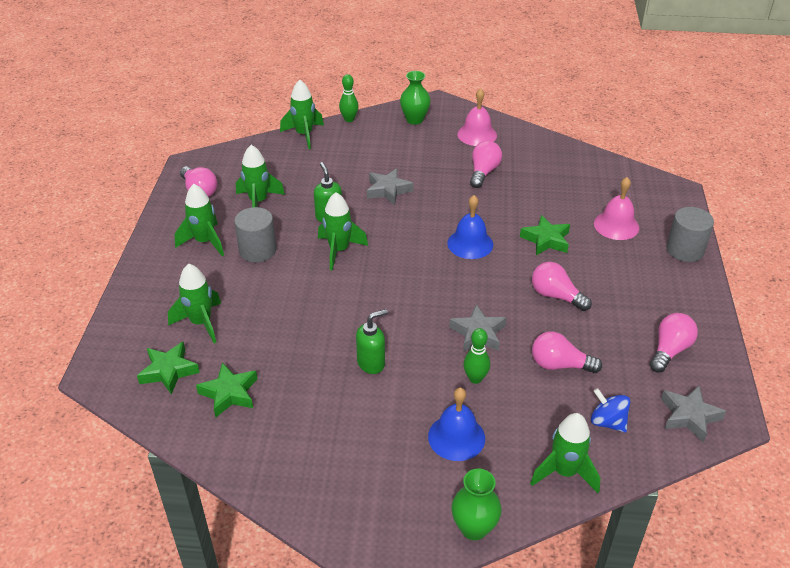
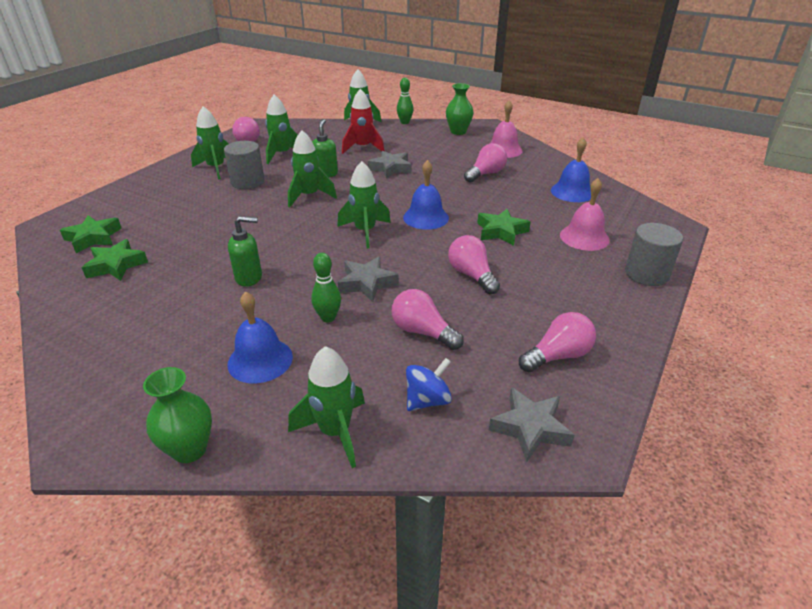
camera: 25 degrees right, 5 degrees down
(201, 323) = (153, 215): green rocket -> green rocket (365, 232)
(336, 169) = (363, 148): none -> red rocket
(573, 174) = (572, 192): none -> blue bell
(607, 422) = (427, 400): blue spinning top -> blue spinning top turned 75 degrees clockwise

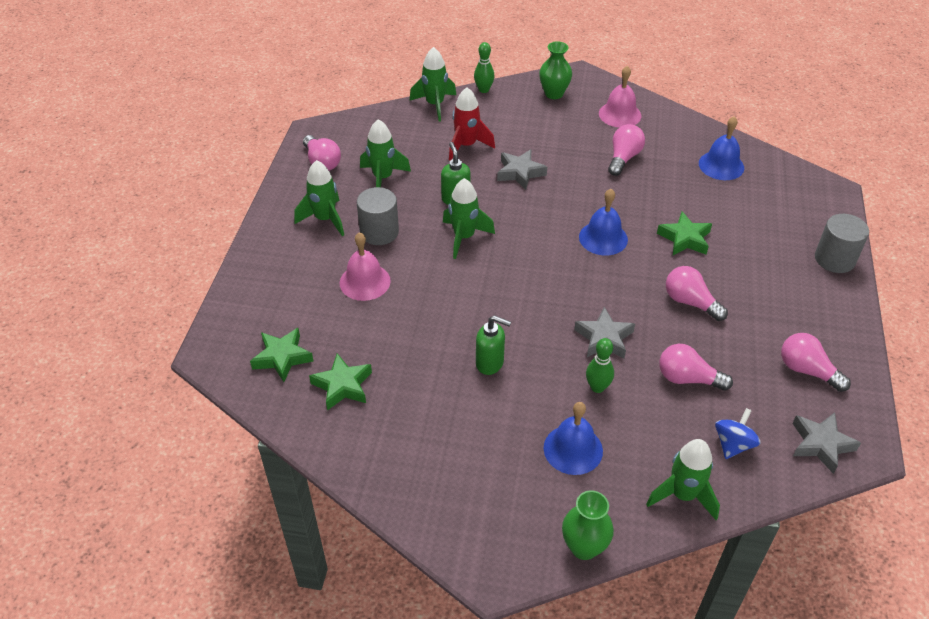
camera: 20 degrees left, 10 degrees up
(249, 278) = (490, 363): green soap dispenser -> green soap dispenser turned 45 degrees clockwise
(365, 232) = (557, 273): green rocket -> none
(558, 356) = (807, 370): pink light bulb -> pink light bulb turned 90 degrees counterclockwise
(584, 237) = (762, 227): pink bell -> pink bell (365, 282)

